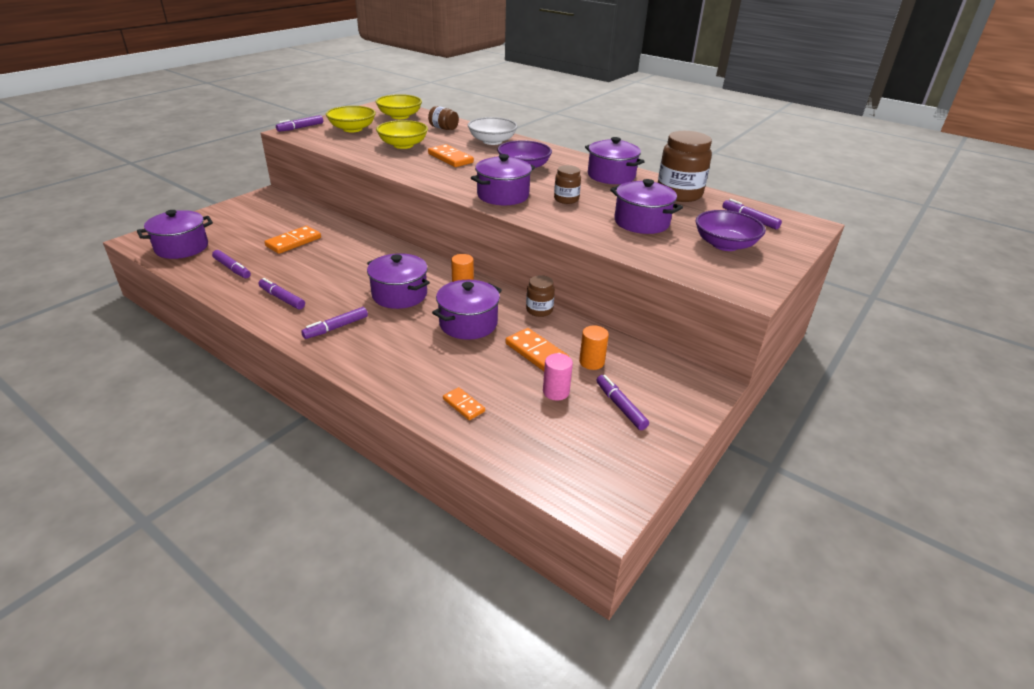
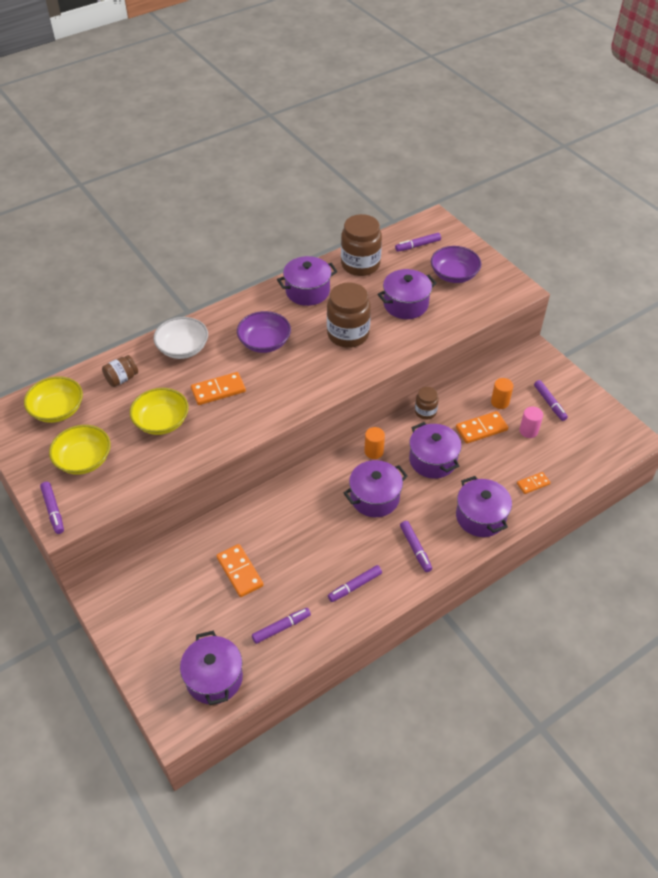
camera: 70 degrees left, 15 degrees up
(503, 195) = (326, 372): purple pot -> purple pot (480, 517)
(566, 199) = (348, 334): brown jar -> brown jar, size x1.88
(620, 406) = (549, 403): purple marker -> purple marker turned 105 degrees counterclockwise

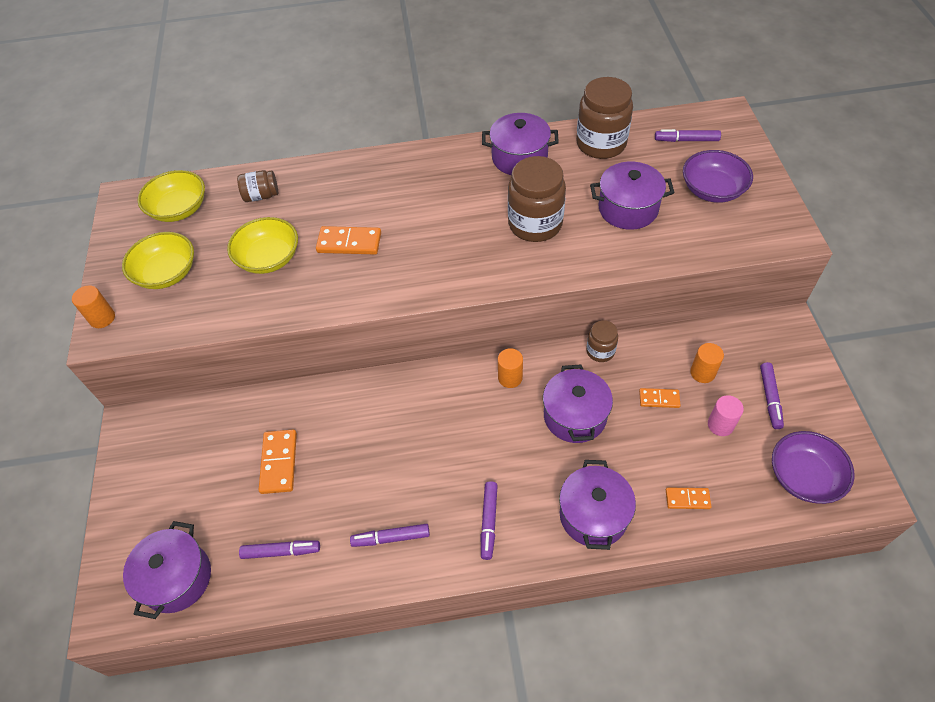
camera: 30 degrees right, 5 degrees up
(53, 510) = (102, 318): purple marker -> orange cylinder
(183, 348) = (343, 182): white bowl -> none
(264, 342) = (434, 203): purple bowl -> purple bowl (804, 476)
(374, 498) = (478, 436): purple pot -> none
(481, 429) = (659, 399): orange domino -> orange domino, size x0.61

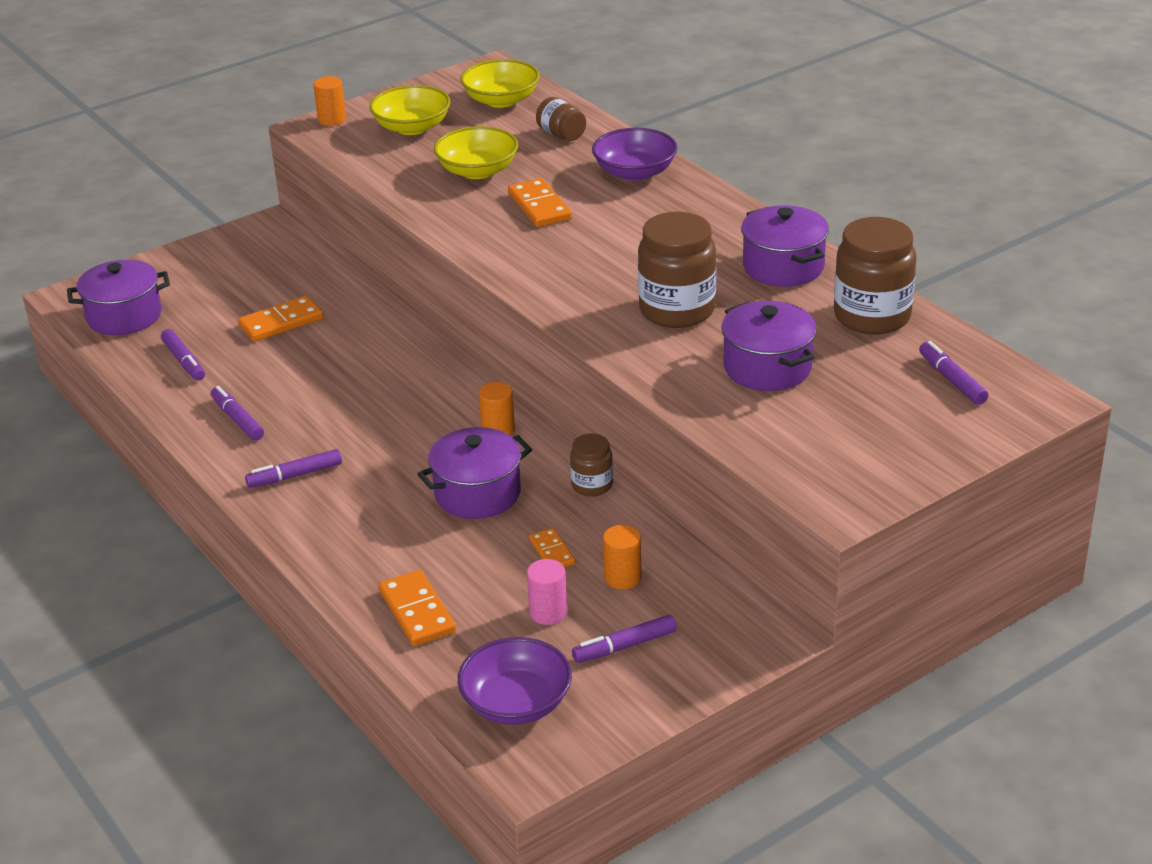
camera: 60 degrees right, 20 degrees down
(593, 515) = (349, 545): purple pot -> none
(687, 499) = (417, 611): orange domino -> orange domino, size x1.64
(712, 190) = (870, 423): purple bowl -> purple bowl (635, 172)

